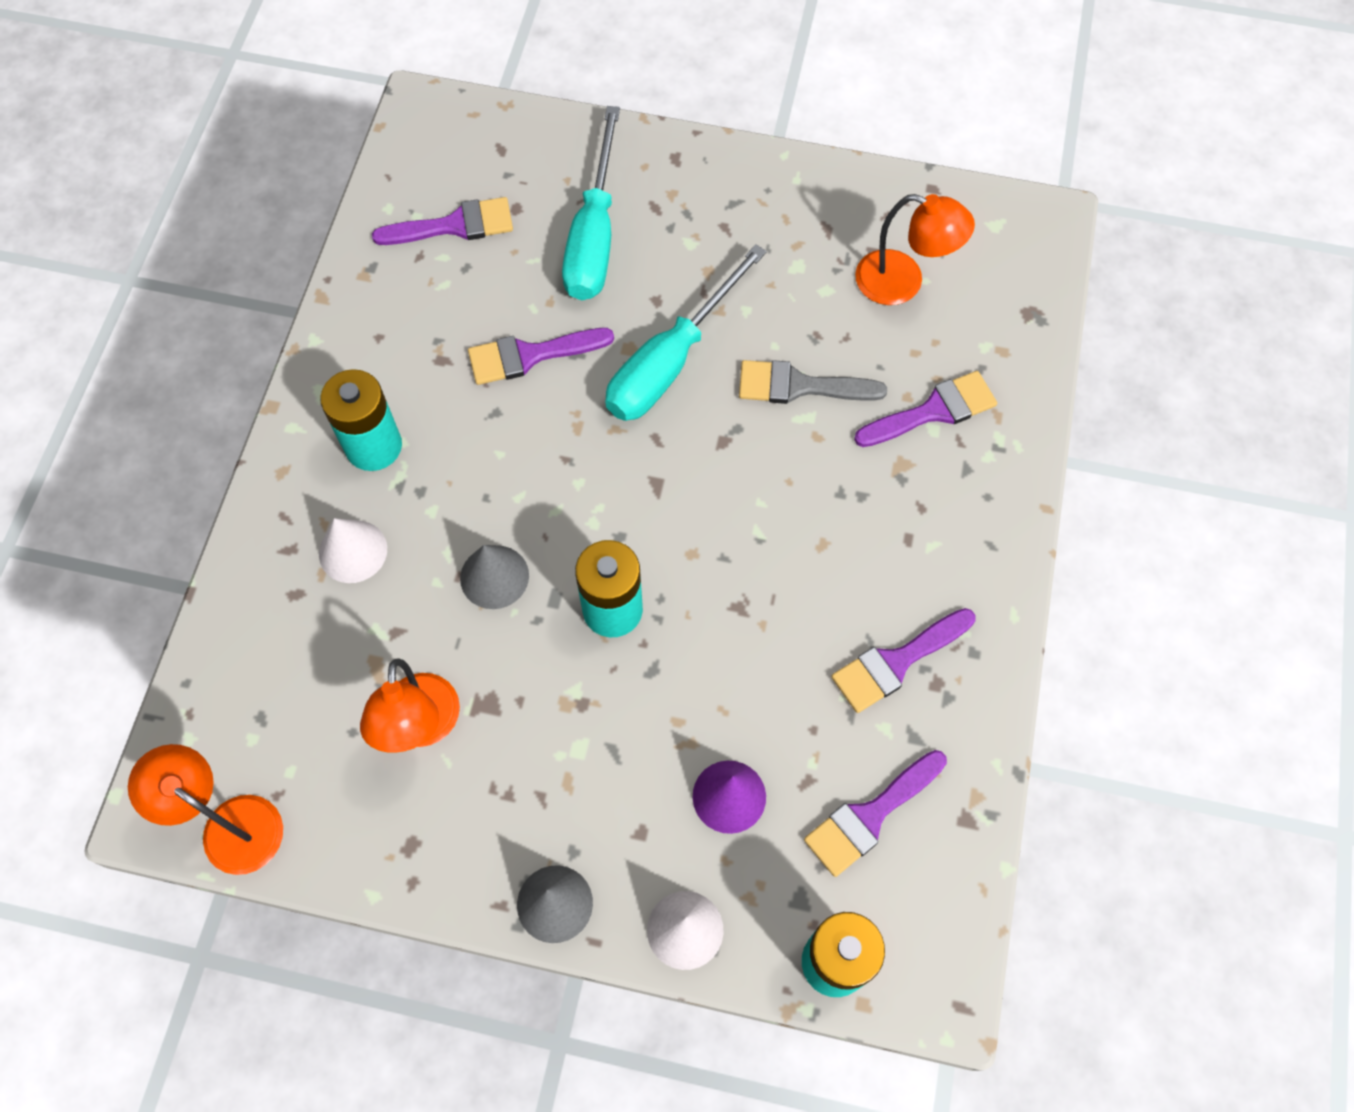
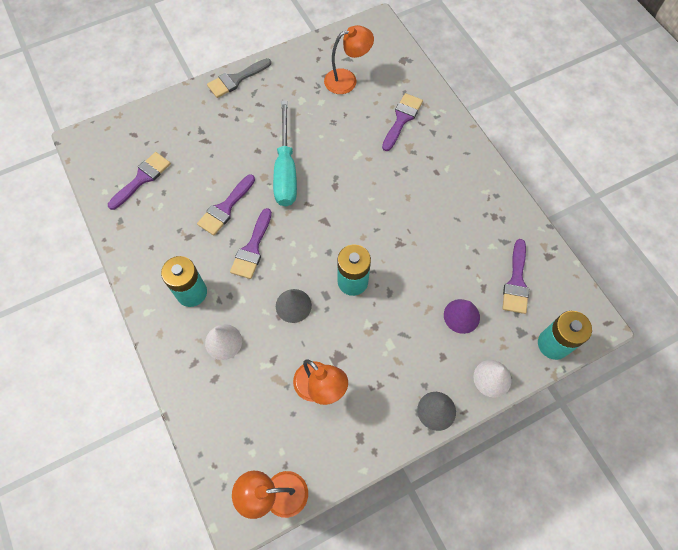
camera: 40 degrees left, 0 degrees up
(594, 235) = (207, 142): turquoise screwdriver -> none
(799, 386) = (344, 144): grey brush -> grey brush (236, 79)
(896, 662) = (474, 219): purple brush -> purple brush (252, 248)

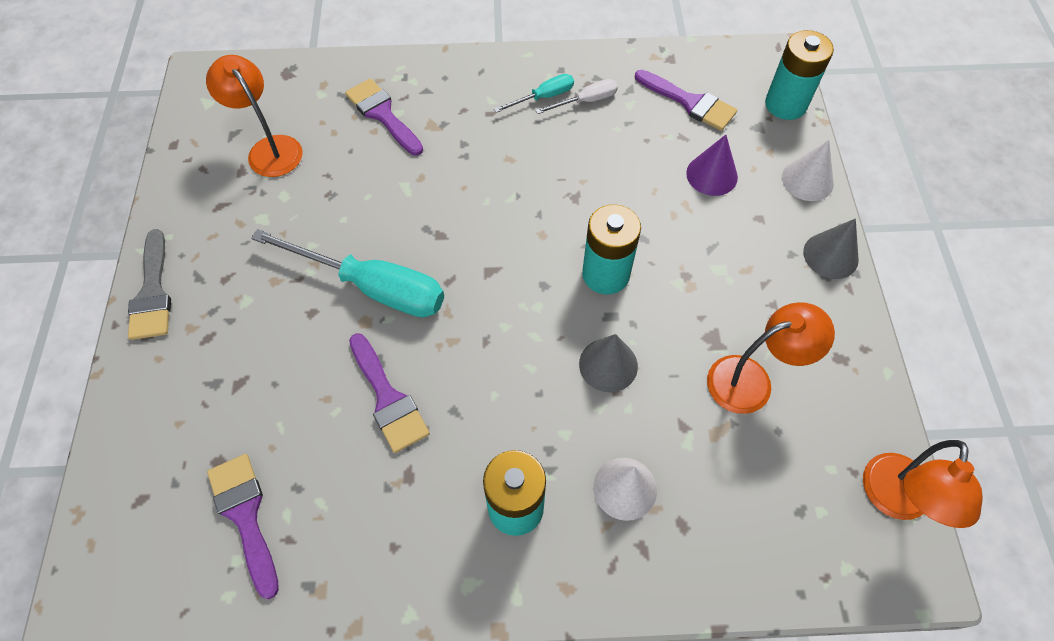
camera: 65 degrees left, 5 degrees down
(252, 248) = (483, 385): purple brush -> none
(347, 79) = (269, 148): orange lamp -> orange lamp turned 45 degrees counterclockwise
(466, 195) = (543, 97): none -> turquoise screwdriver
(478, 220) = (586, 101): none -> white screwdriver

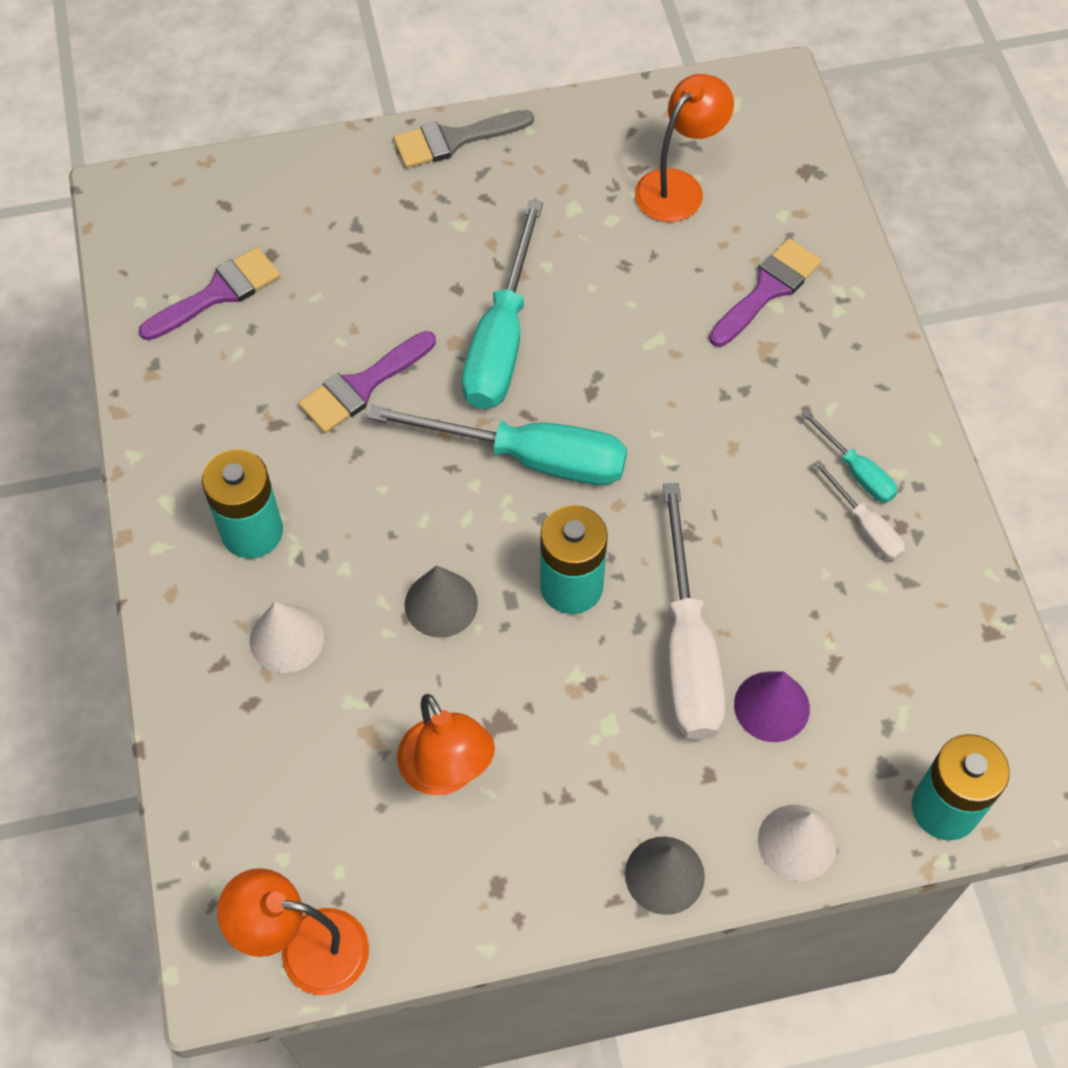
camera: 80 degrees right, 0 degrees up
(489, 285) = (528, 458): none -> turquoise screwdriver
(664, 213) = (687, 648): none -> white screwdriver
(690, 102) = (906, 667): purple brush -> none

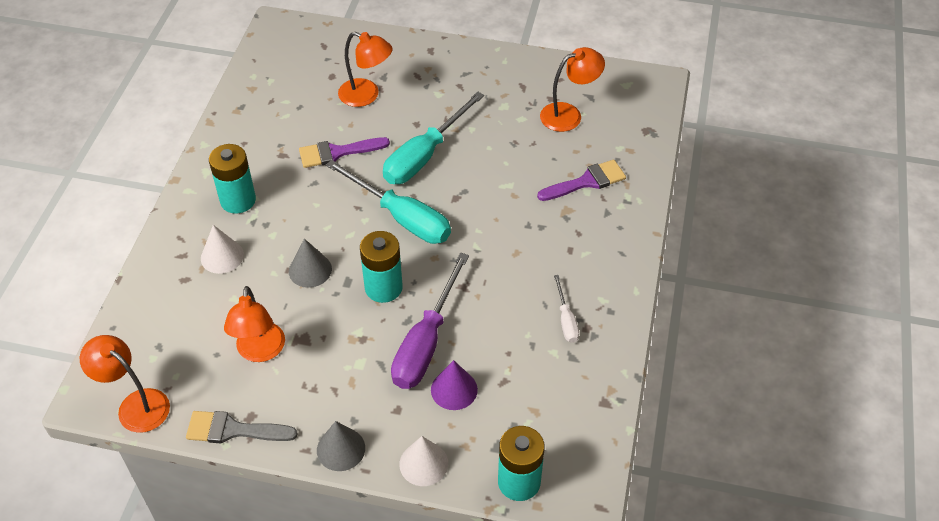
camera: 25 degrees right, 10 degrees down
(218, 293) = (293, 85): purple brush -> none
(349, 269) = (366, 95): none -> orange lamp
(454, 140) = (461, 53): grey brush -> grey brush (233, 430)
(687, 648) = (426, 342): white screwdriver -> purple screwdriver
(856, 471) = (578, 290): turquoise screwdriver -> none

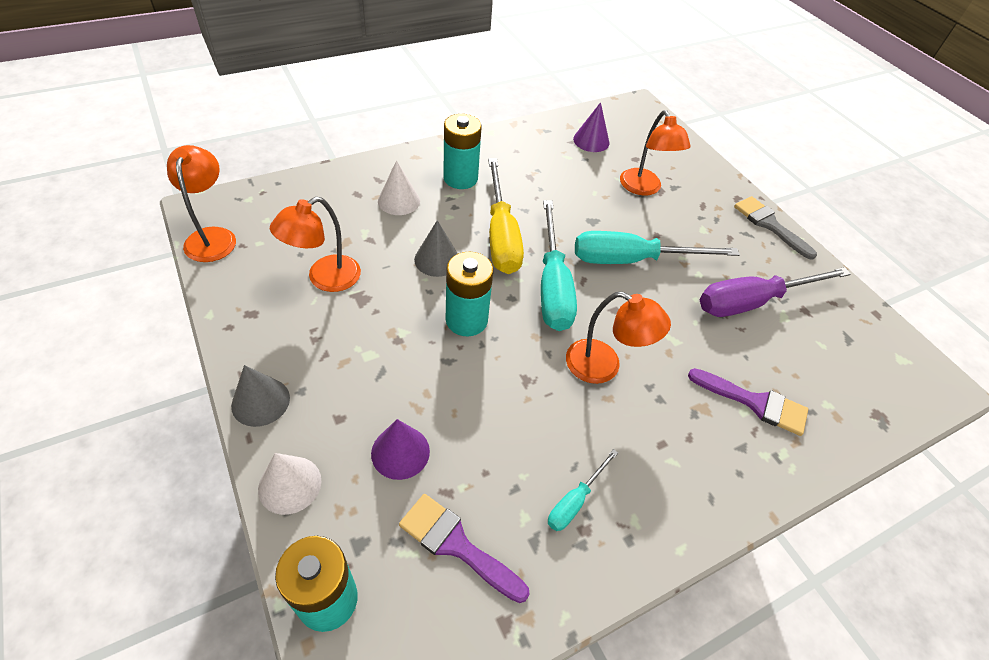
camera: 45 degrees right, 0 degrees up
(233, 430) = (229, 311): grey brush -> grey brush (769, 225)
(283, 87) = (591, 141): none -> purple cone
(325, 215) = (501, 235): none -> yellow screwdriver
(337, 152) = (569, 205): purple brush -> purple brush (456, 545)
(426, 342) = (436, 391): purple screwdriver -> purple screwdriver (753, 301)
(566, 320) = (575, 501): white screwdriver -> turquoise screwdriver
(569, 114) = (807, 335): orange lamp -> orange lamp (604, 366)

